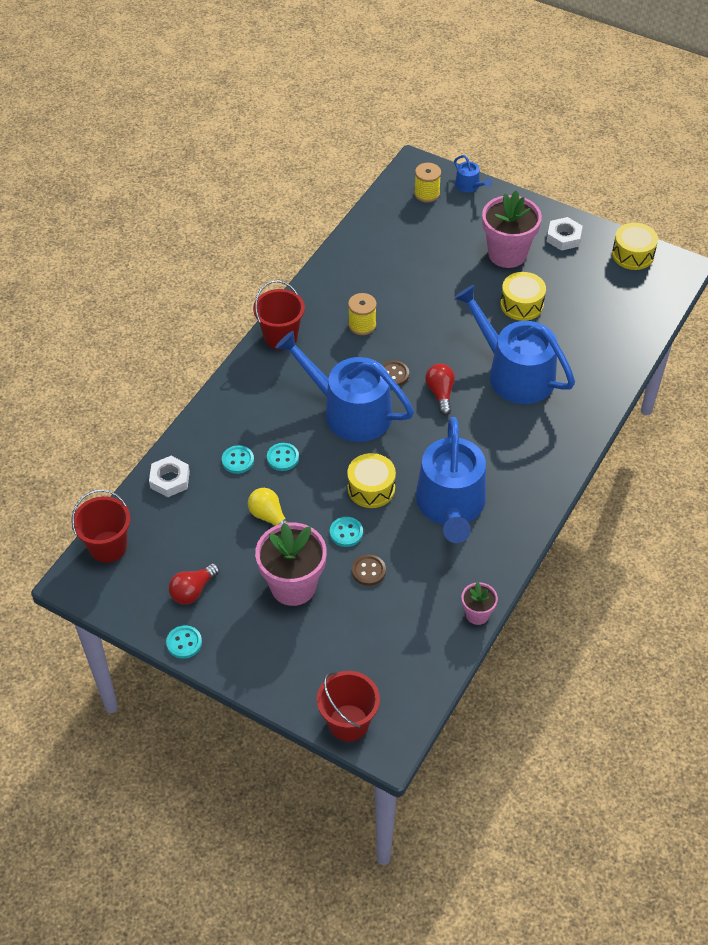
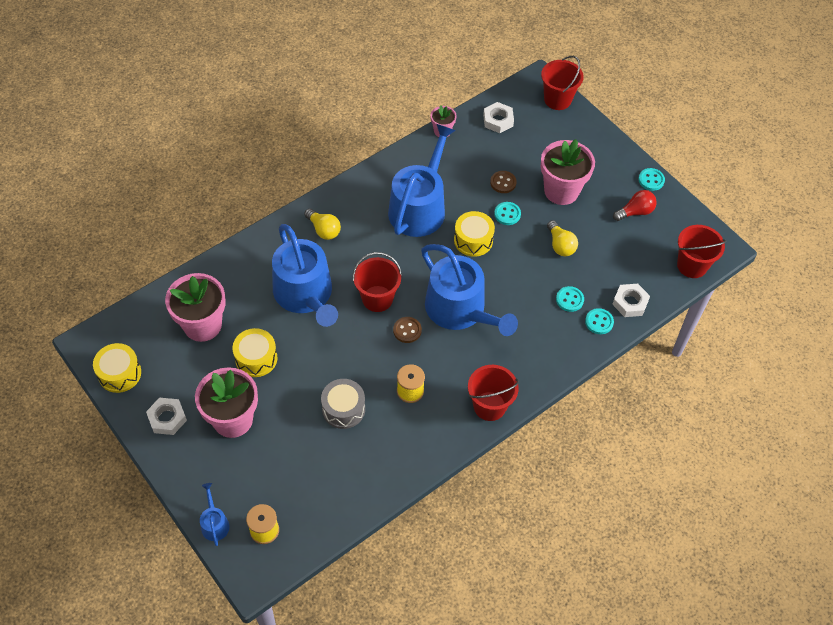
camera: 160 degrees left, 5 degrees up
(283, 458) = (532, 289): turquoise button -> turquoise button (599, 322)
(414, 657) = (498, 120): none -> white nut
(415, 292) = (343, 409): none -> grey drum
(440, 393) = (377, 298): red light bulb -> red bucket
(540, 442) = (323, 230): none -> yellow light bulb
(592, 314) = (202, 325): none -> pink flower pot

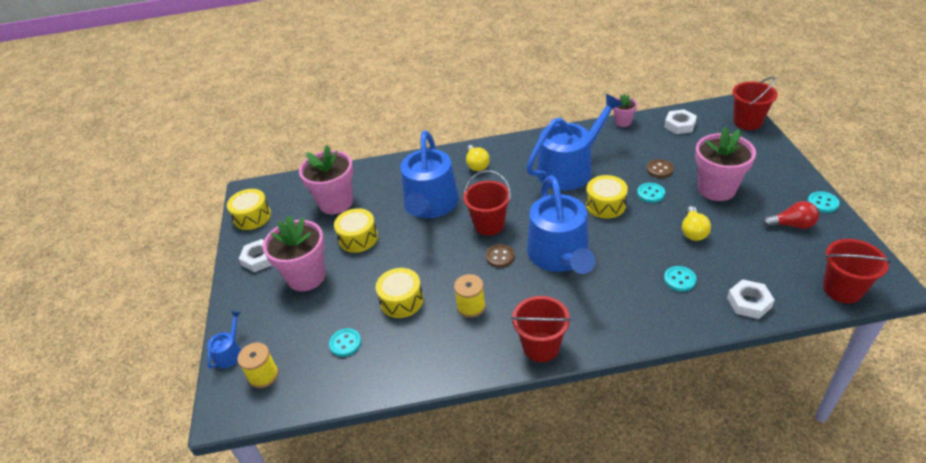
camera: 35 degrees right, 15 degrees down
(343, 409) = (401, 300): grey drum -> yellow drum
(599, 322) = (703, 309): turquoise button -> turquoise button (345, 343)

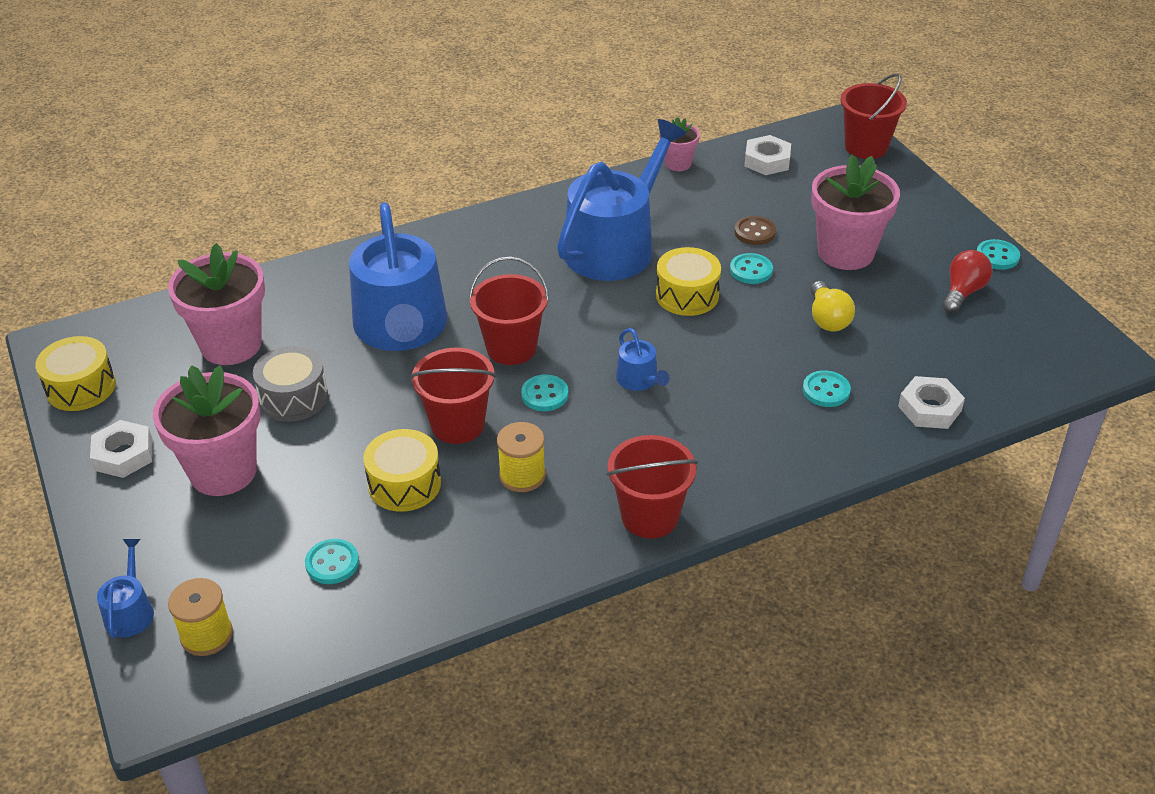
camera: 20 degrees left, 0 degrees up
(358, 238) = (293, 397): yellow drum -> grey drum
(476, 164) = (459, 255): yellow light bulb -> none
(500, 257) = (544, 394): brown button -> turquoise button
(560, 256) = (639, 380): blue watering can -> blue watering can, size x0.42
(792, 225) = (962, 292): red light bulb -> red light bulb turned 45 degrees counterclockwise
(842, 289) = (1048, 373): red bucket -> red bucket (457, 425)

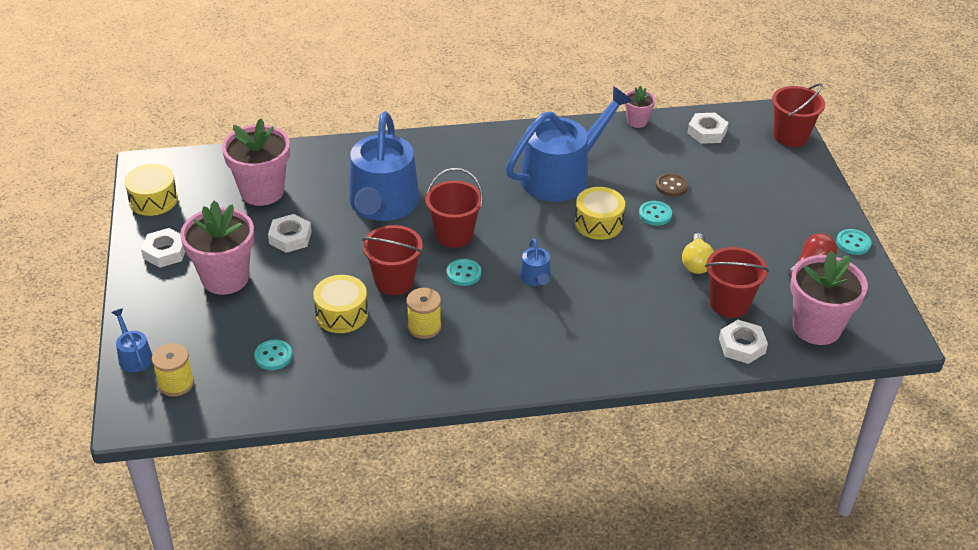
camera: 15 degrees right, 0 degrees up
(130, 611) = (134, 356): blue watering can -> blue watering can turned 45 degrees counterclockwise
(293, 397) = (290, 237): grey drum -> white nut
(650, 516) = (501, 375): red bucket -> red bucket (729, 304)
(826, 390) = (669, 315): turquoise button -> none
(845, 252) = (734, 216): pink flower pot -> pink flower pot (816, 327)

